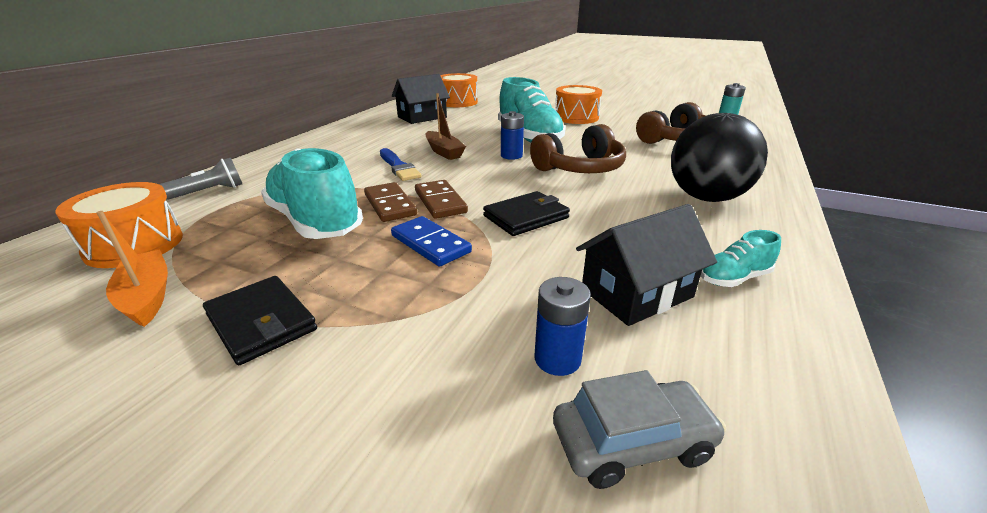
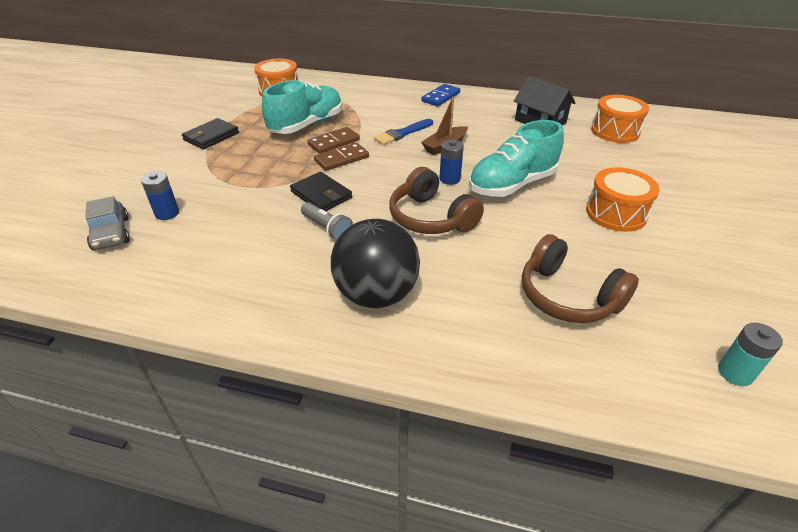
camera: 80 degrees right, 10 degrees up
(147, 296) = (234, 108): orange boat -> none
(209, 192) = (343, 87): grey flashlight -> grey flashlight (327, 229)
(430, 244) = (280, 164): blue domino -> blue domino (440, 97)
(636, 293) = (218, 241): black house -> none
(734, 278) = (230, 287): turquoise shoe -> none

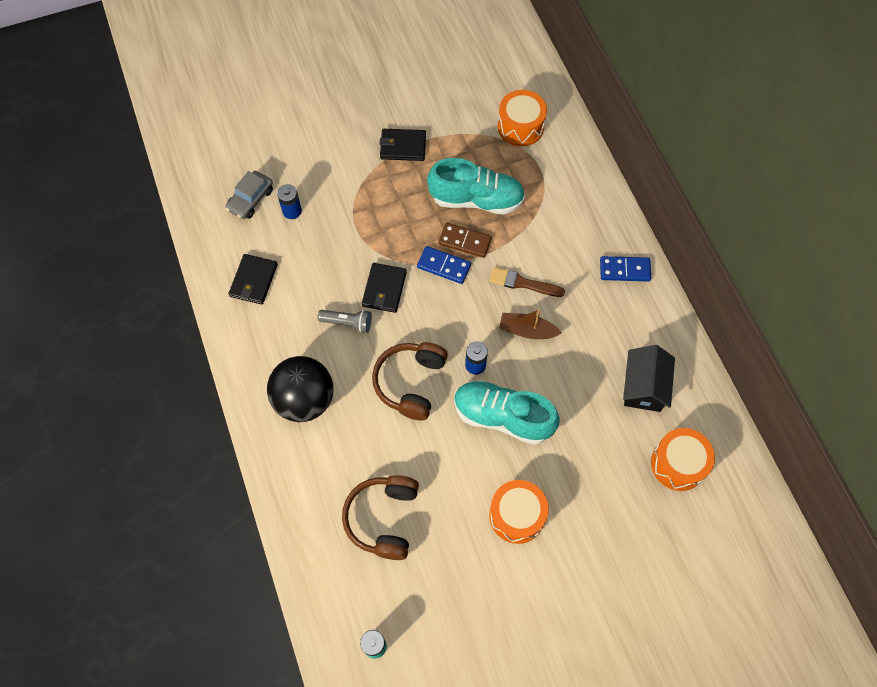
camera: 55 degrees right, 25 degrees up
(196, 271) = (253, 280): none -> black wallet
(327, 229) = (348, 323): grey flashlight -> grey flashlight turned 90 degrees counterclockwise
(341, 159) = (444, 266): brown domino -> blue domino
(402, 133) = (523, 283): blue brush -> brown brush

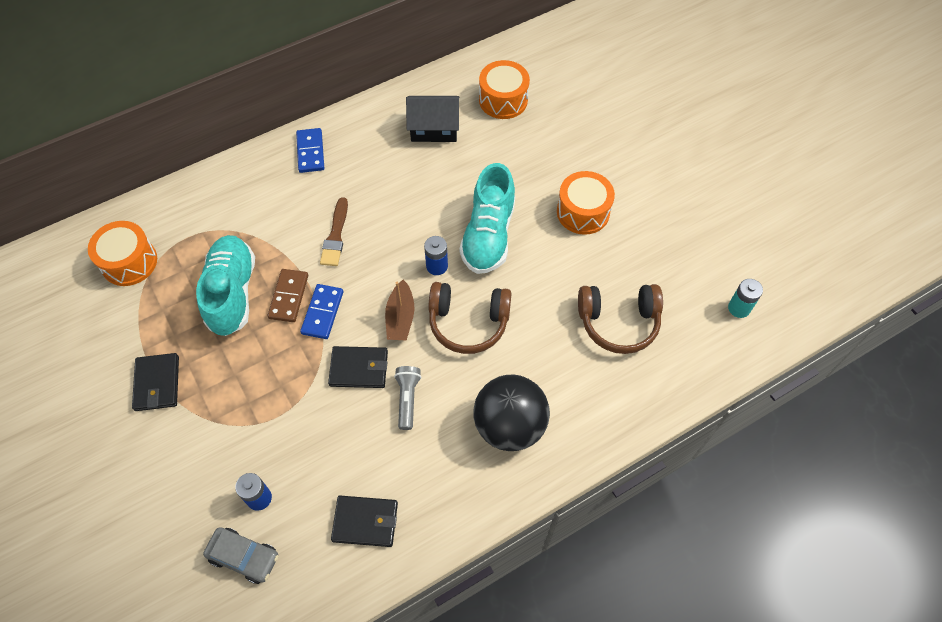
camera: 100 degrees left, 5 degrees down
(527, 331) = (390, 226): brown boat -> brown boat (400, 317)

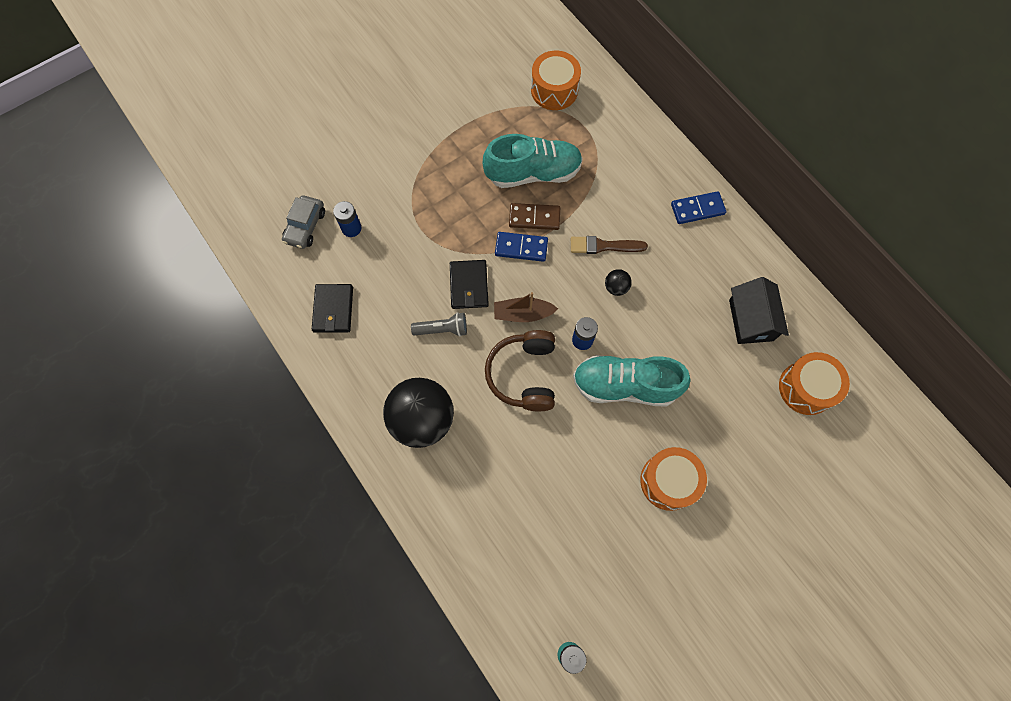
camera: 85 degrees right, 10 degrees up
(157, 383) = (444, 136): black wallet -> none
(384, 230) = (616, 287): none -> black ball
(618, 322) = (538, 521): brown headphones -> none

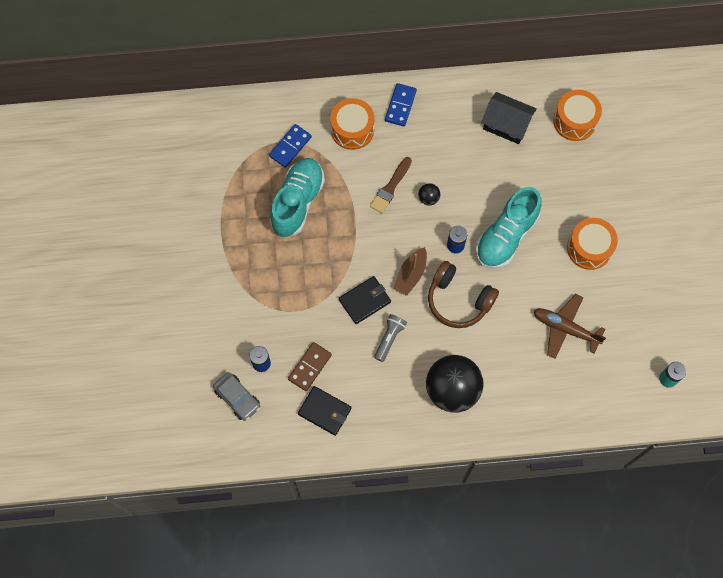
camera: 60 degrees left, 0 degrees up
(469, 286) = (365, 301): black wallet -> black wallet turned 60 degrees counterclockwise
(521, 248) = (356, 246): blue domino -> blue domino (290, 147)
(534, 218) = (337, 223): brown domino -> brown domino (309, 367)
(554, 90) = (233, 145): orange drum -> orange drum (352, 130)
(559, 503) = (565, 328): none -> brown plane

